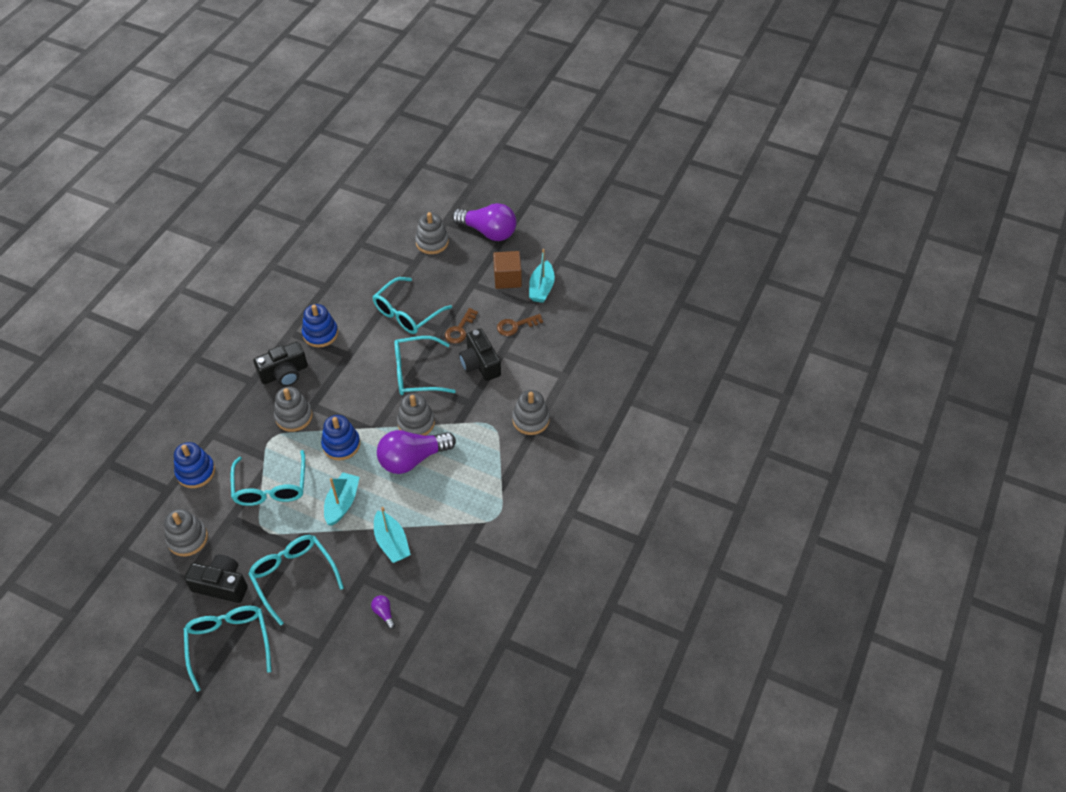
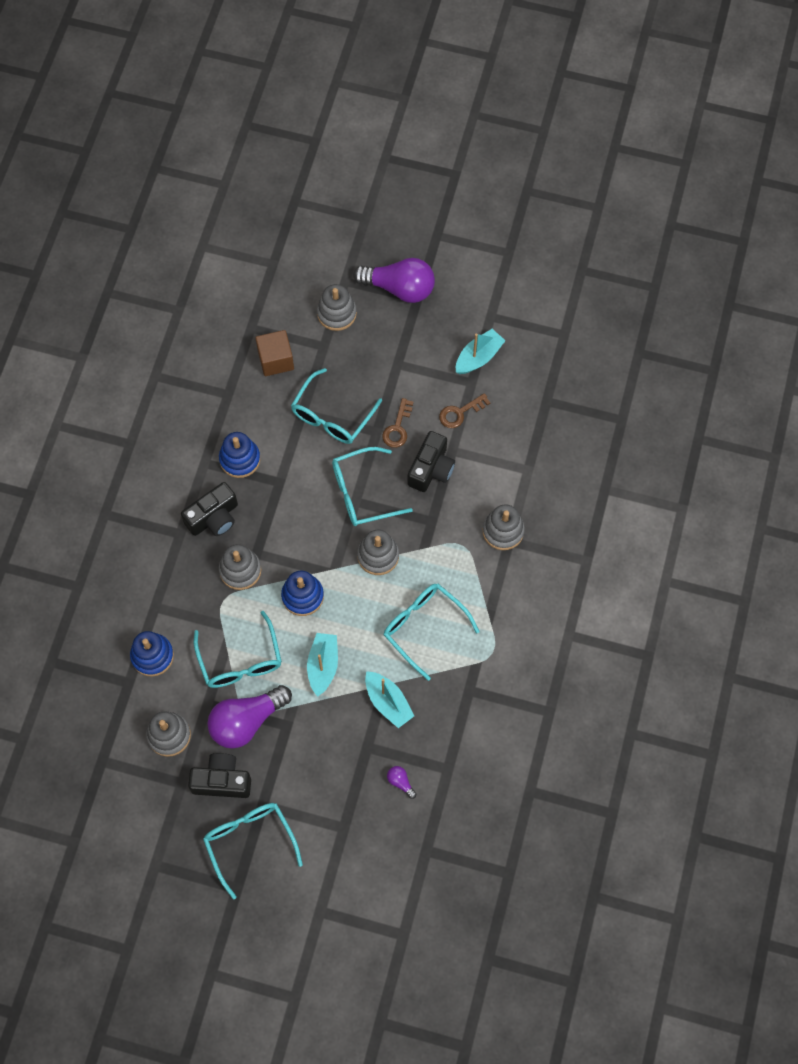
camera: 10 degrees left, 15 degrees up
(293, 576) = (295, 758): turquoise glasses -> turquoise glasses (424, 627)
(412, 459) = (385, 600): purple light bulb -> purple light bulb (246, 721)
(480, 363) = (431, 469): black camera -> black camera turned 120 degrees counterclockwise
(507, 278) = (436, 350): brown cube -> brown cube (276, 360)
(541, 288) = (478, 357): turquoise boat -> turquoise boat turned 135 degrees counterclockwise

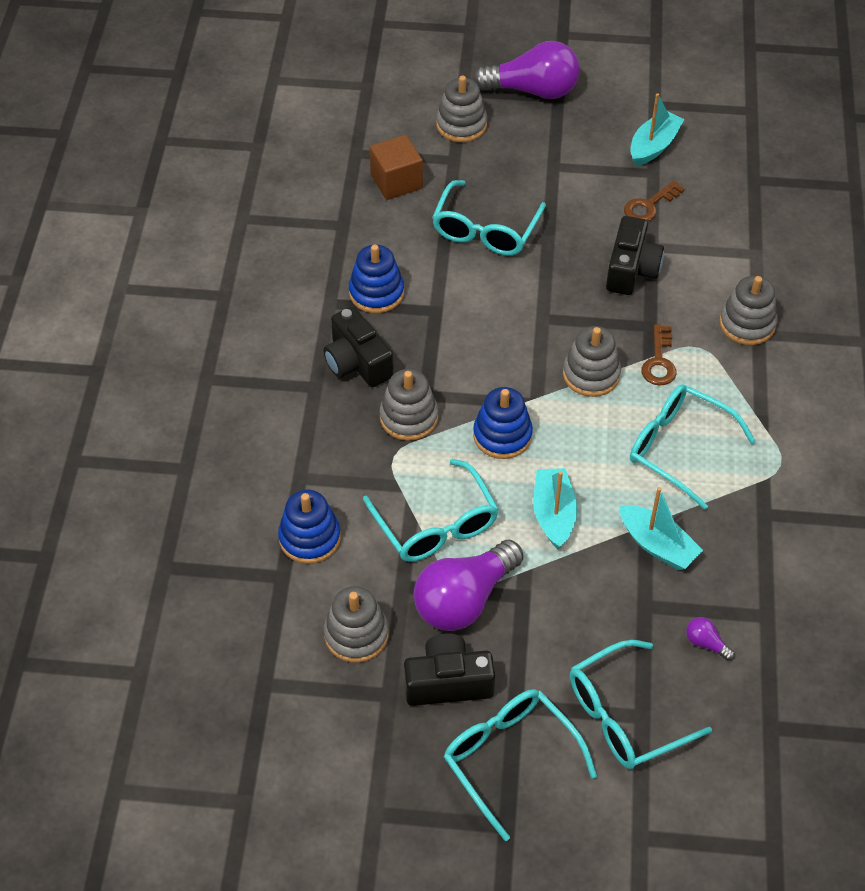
camera: 10 degrees left, 15 degrees down
(213, 517) = (357, 362): black camera -> black camera turned 105 degrees clockwise
(362, 493) = (549, 307): turquoise glasses -> turquoise glasses (624, 716)
(397, 428) = (574, 232): brown key -> brown key (659, 361)

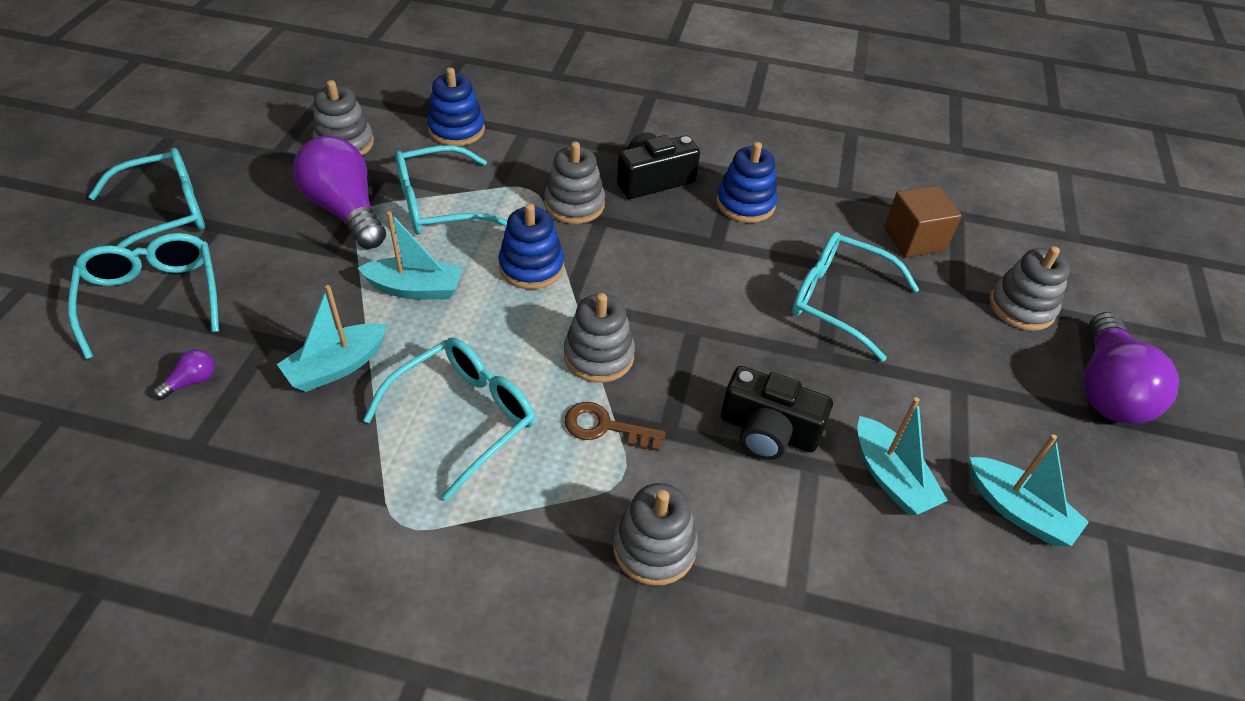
camera: 95 degrees right, 5 degrees down
(448, 682) = (265, 188): black camera -> none
(649, 205) = (891, 478): brown key -> turquoise boat

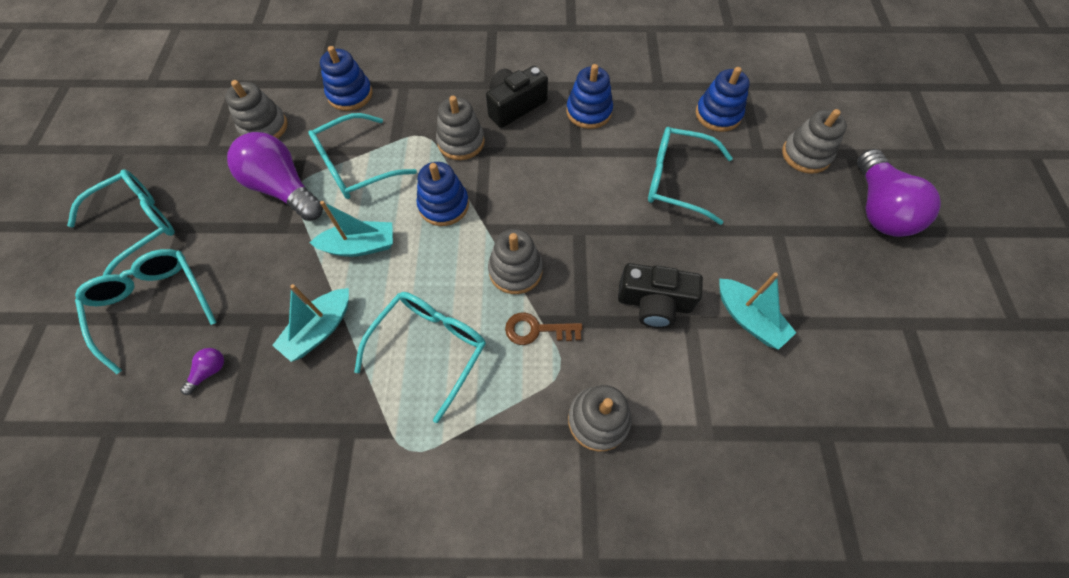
camera: 10 degrees left, 15 degrees up
(914, 239) = (718, 114): brown cube -> blue stacking toy
(1018, 511) = (840, 322): turquoise boat -> none

